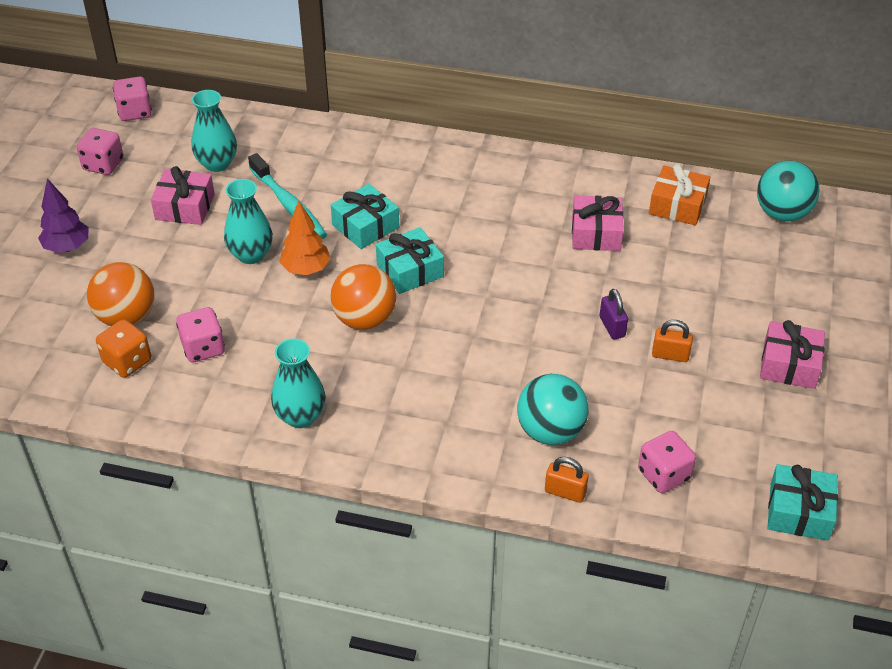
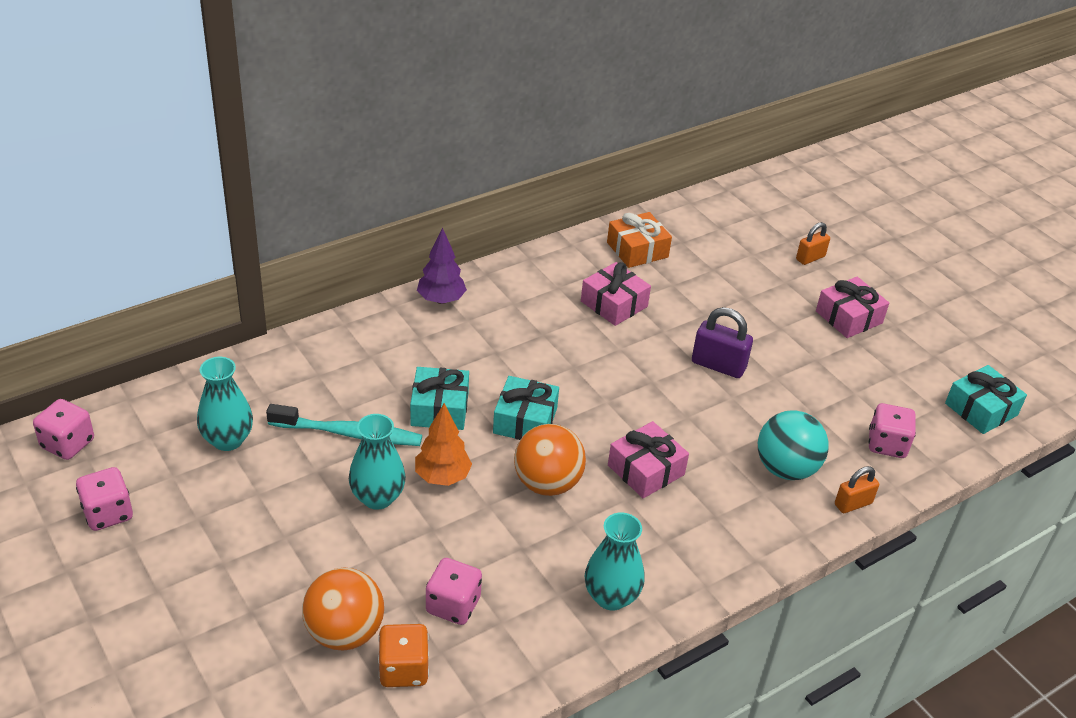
camera: 50 degrees left, 5 degrees down
(67, 247) = (187, 614): purple tree -> purple tree (441, 300)
(185, 207) = (253, 498): pink gift -> pink gift (646, 470)
(612, 327) = (718, 365): purple padlock -> purple padlock, size x1.54
(670, 355) = (778, 360): orange padlock -> orange padlock (810, 258)
(782, 213) = (707, 216): turquoise ball -> none

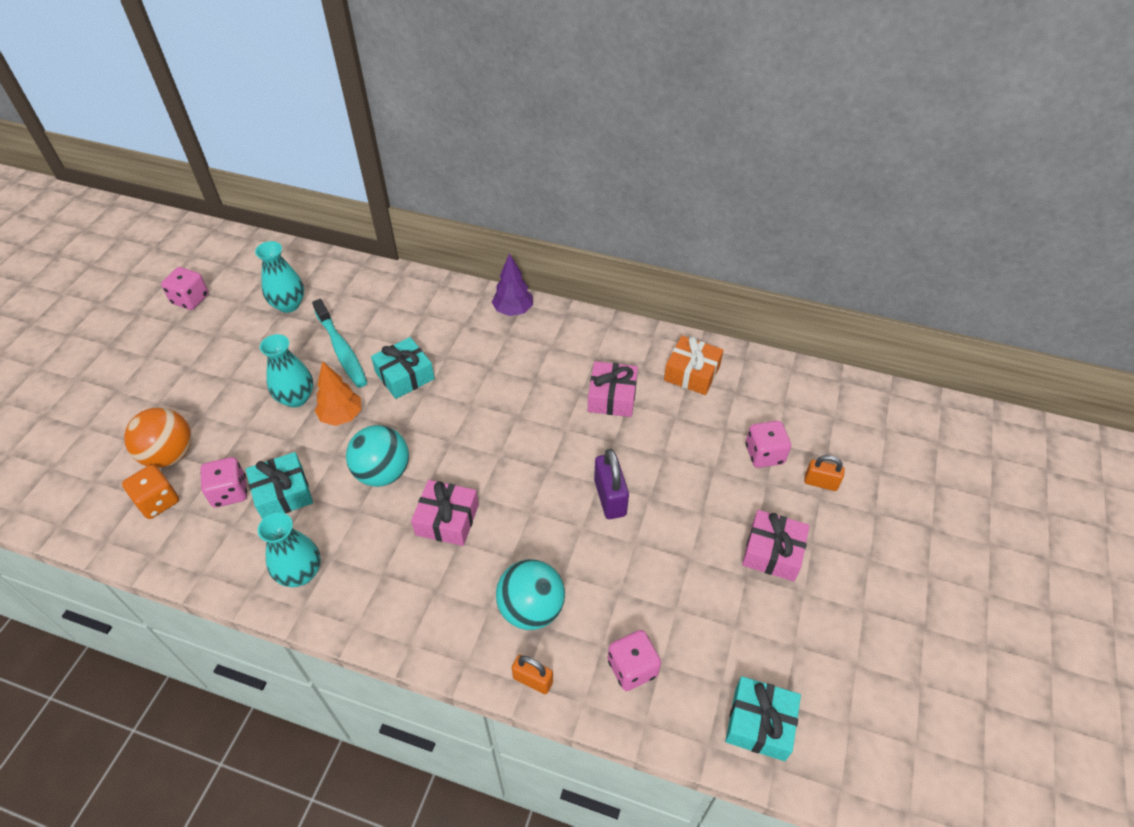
camera: 55 degrees right, 10 degrees up
(67, 444) = (231, 250): pink dice -> pink dice (764, 454)
(525, 420) = (435, 424): turquoise gift -> turquoise gift (283, 493)
(547, 483) = (383, 472): orange ball -> turquoise ball

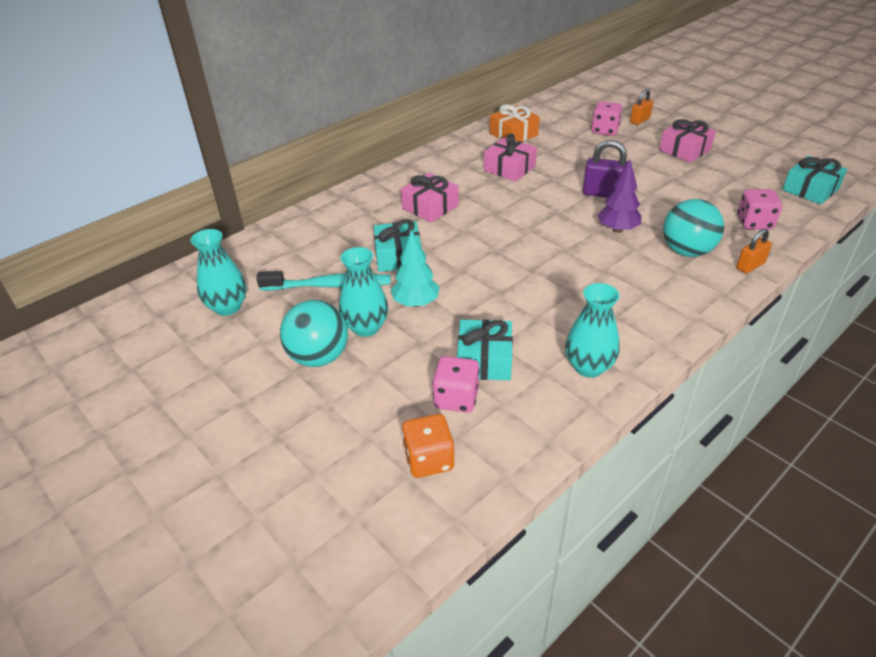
camera: 60 degrees left, 10 degrees down
(170, 455) = (366, 438): orange ball -> none
(190, 299) = (131, 380): pink dice -> none
(342, 416) = (416, 303): orange tree -> turquoise tree
(383, 472) = (503, 293): turquoise ball -> turquoise ball (319, 357)
(447, 520) = (578, 270): pink gift -> pink gift (430, 207)
(513, 310) = (377, 186): purple tree -> purple tree (617, 229)

